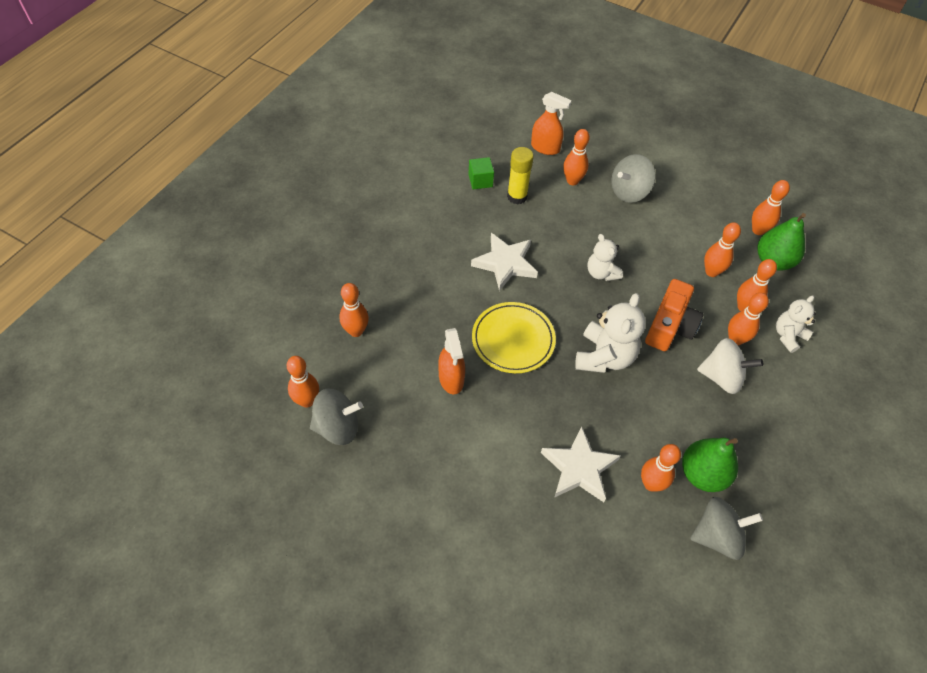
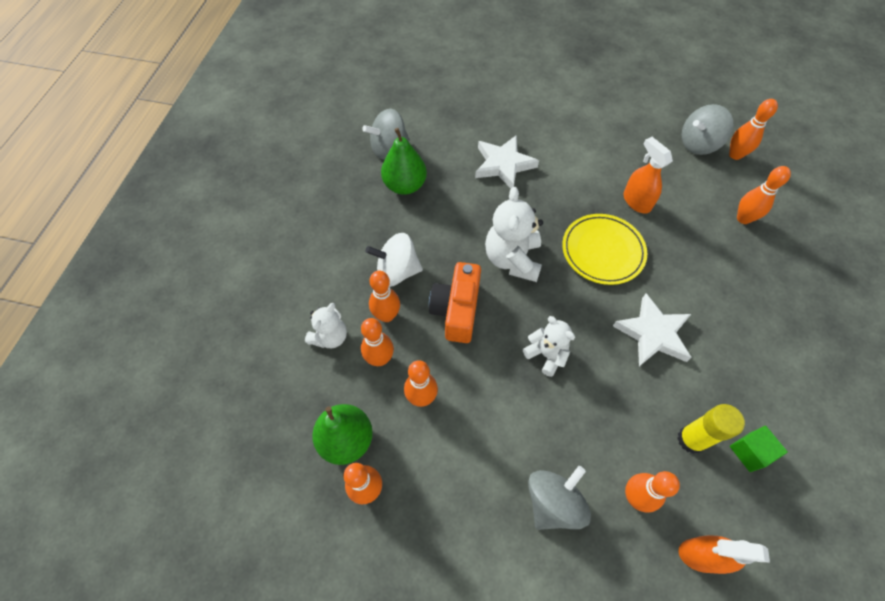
camera: 165 degrees right, 5 degrees up
(651, 484) = (444, 168): orange bowling pin -> none

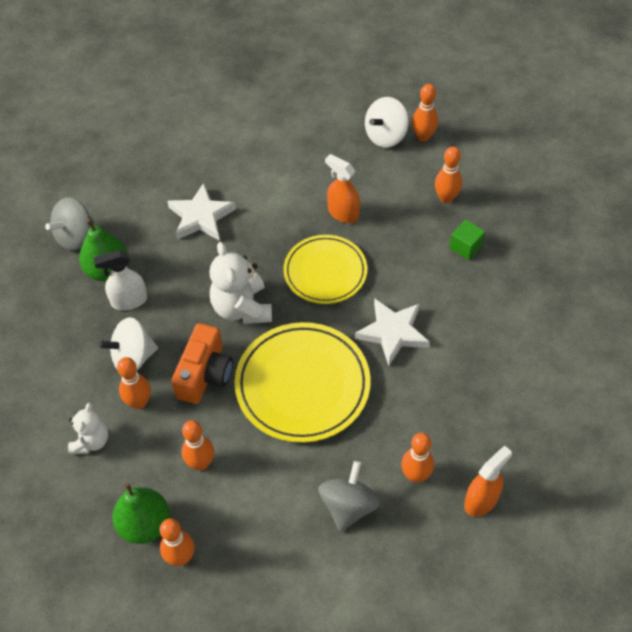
camera: 20 degrees left, 5 degrees down
(380, 359) = (148, 444): orange bowling pin -> none
(413, 218) = (129, 301): none -> white spray bottle
(456, 310) = (205, 374): orange camera -> orange camera turned 150 degrees counterclockwise
(546, 354) = (302, 385): white teddy bear -> yellow plate
(691, 439) = (450, 412): yellow glue stick -> none
(698, 144) = (385, 136): grey spinning top -> white spinning top
(701, 555) = (481, 500): orange spray bottle -> orange spray bottle turned 150 degrees clockwise
(750, 452) = (500, 404): green cube -> green cube (465, 247)

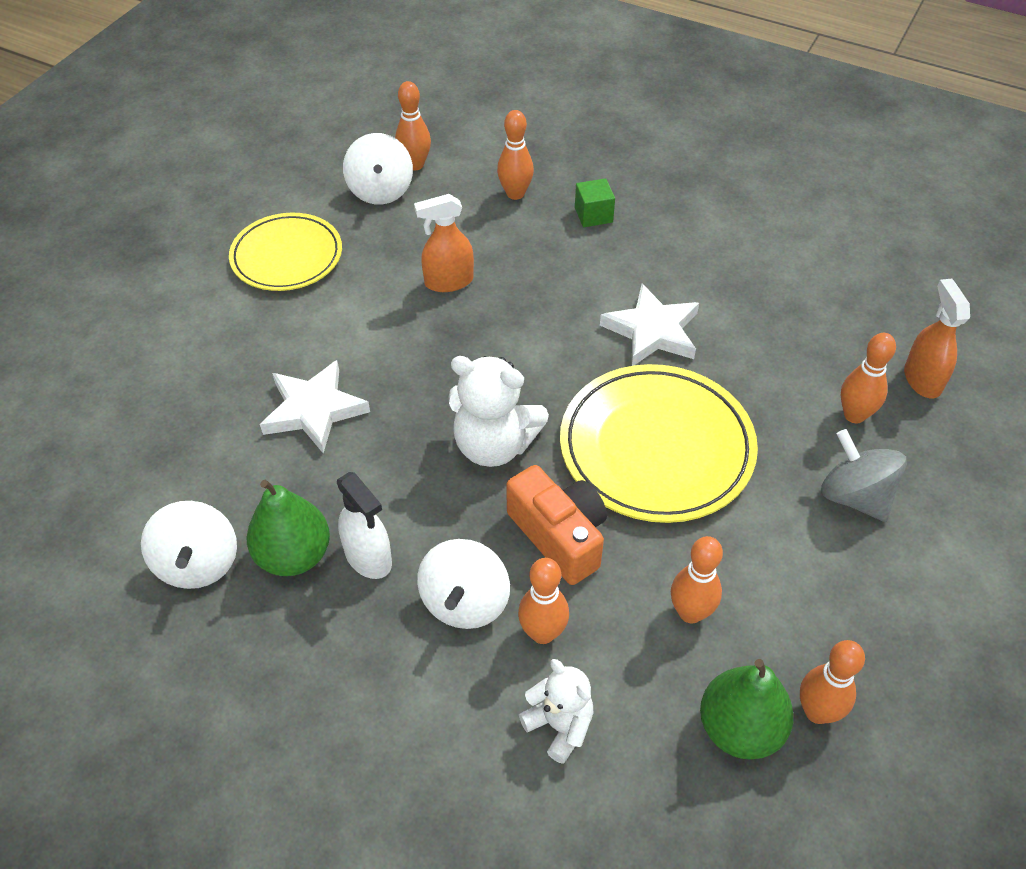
camera: 55 degrees left, 5 degrees down
(75, 237) = (198, 563): grey spinning top -> white spinning top
(129, 301) = (368, 558): white spray bottle -> white spray bottle turned 60 degrees counterclockwise
(325, 272) = (515, 341): yellow plate -> yellow plate (287, 256)

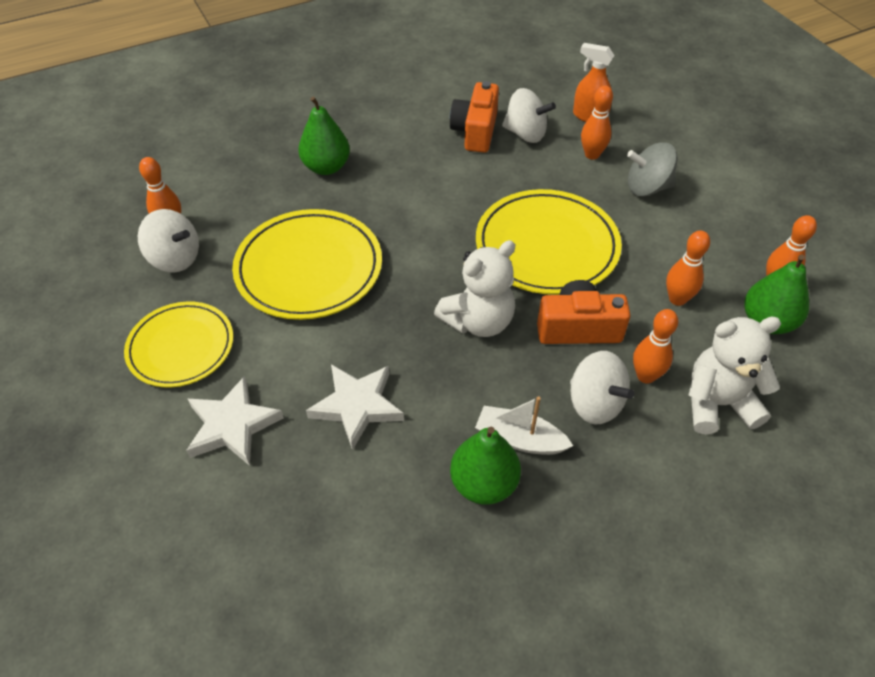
camera: 55 degrees left, 0 degrees up
(198, 563) = (443, 552): white spinning top -> white spinning top (525, 134)
(368, 558) = (519, 439): white spray bottle -> white boat
(448, 282) = (309, 269): orange spray bottle -> yellow plate
(515, 194) = (263, 192): orange bowling pin -> none
(559, 725) = (717, 403): white teddy bear -> white teddy bear, size x1.61
(593, 215) = (326, 167): green cube -> green pear
(652, 331) = (453, 197): white star -> white star (232, 425)
(775, 294) = (475, 131): none -> orange camera

